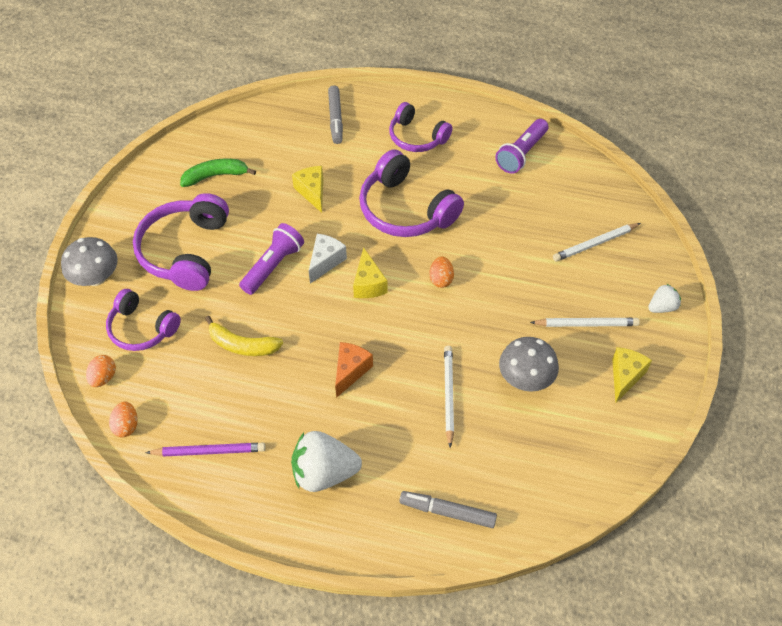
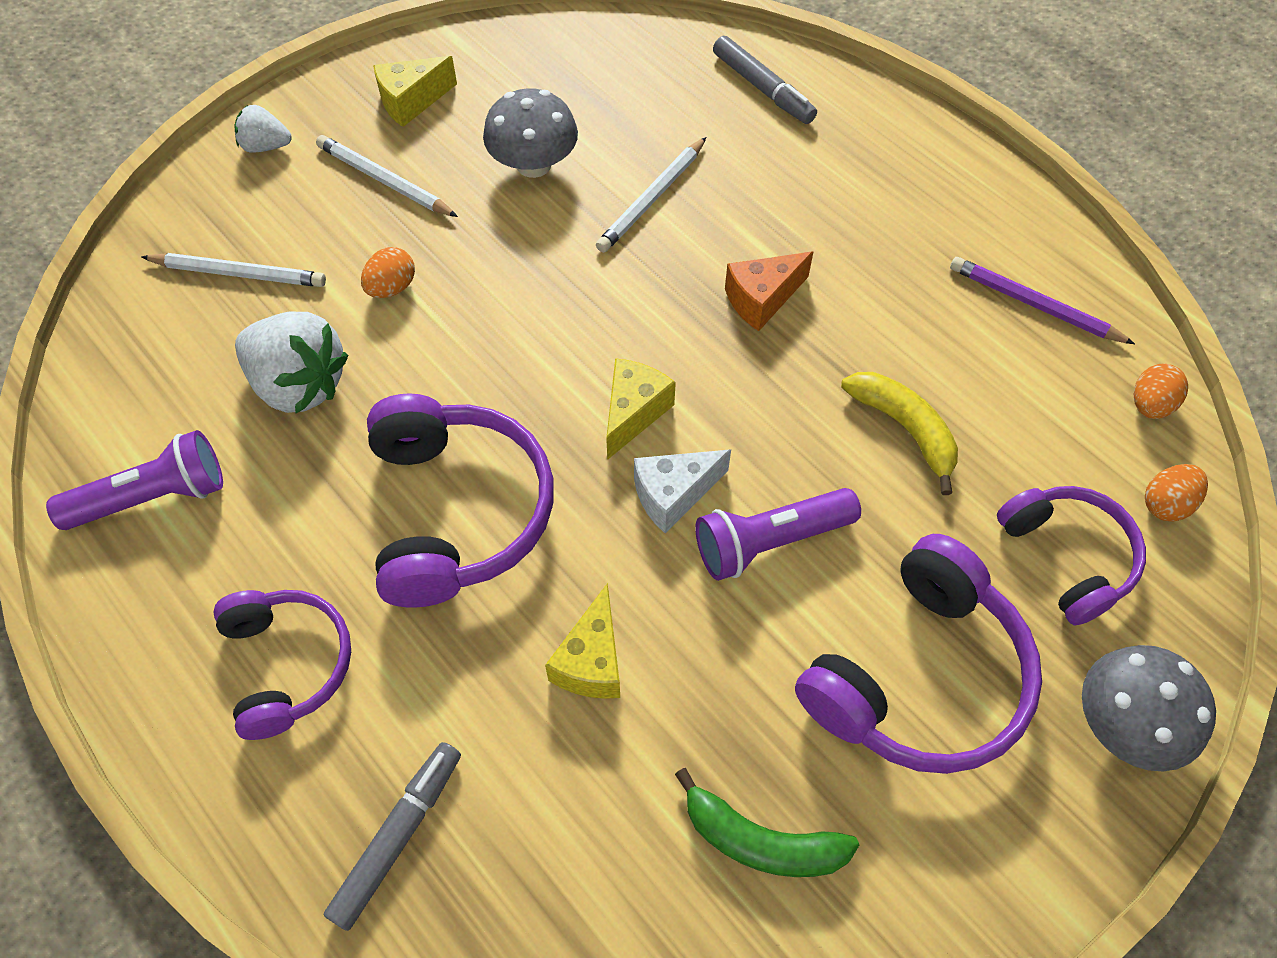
camera: 145 degrees left, 5 degrees up
(324, 473) = (886, 199): white strawberry -> white strawberry (299, 384)
(441, 279) = (516, 354): orange egg -> orange egg (392, 287)

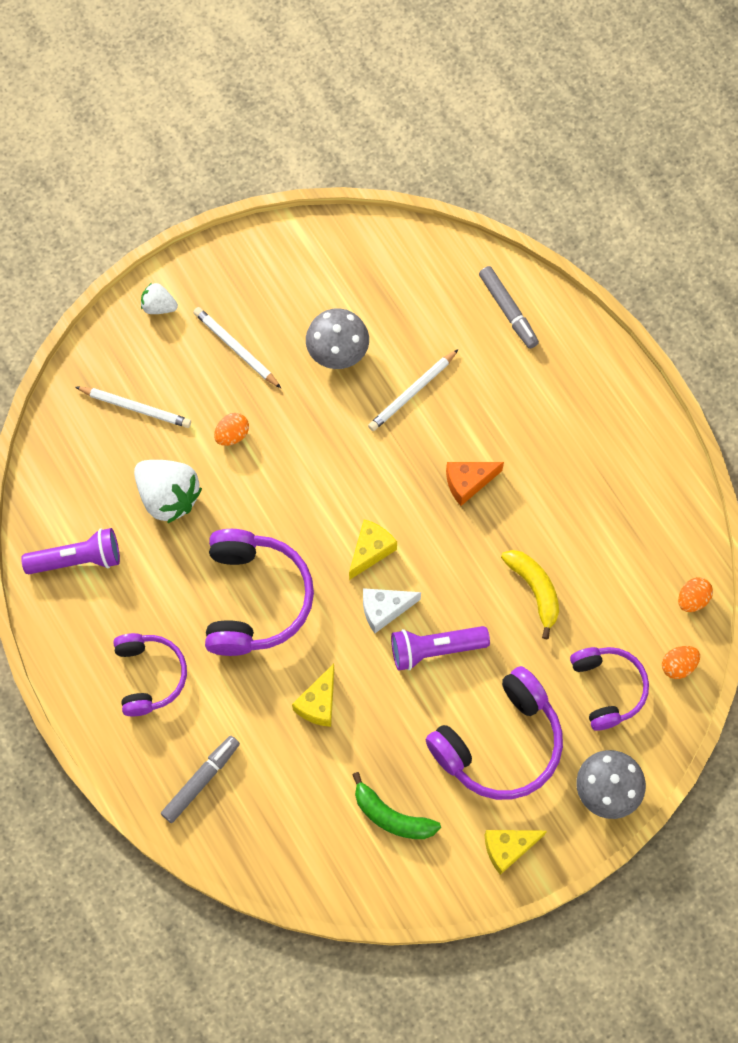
camera: 10 degrees right, 10 degrees up
(411, 102) = (261, 283): yellow cheese -> yellow cheese (508, 848)
(1034, 304) = (643, 516): purple pencil -> none

